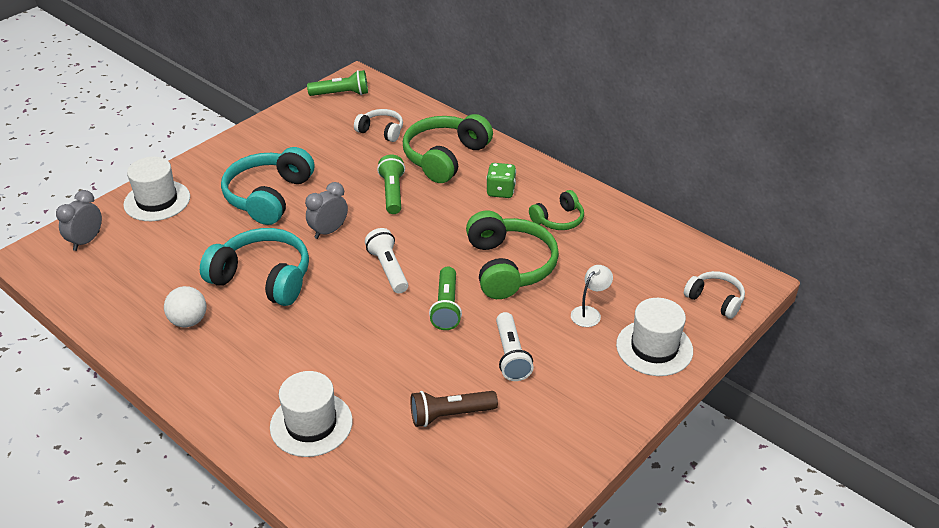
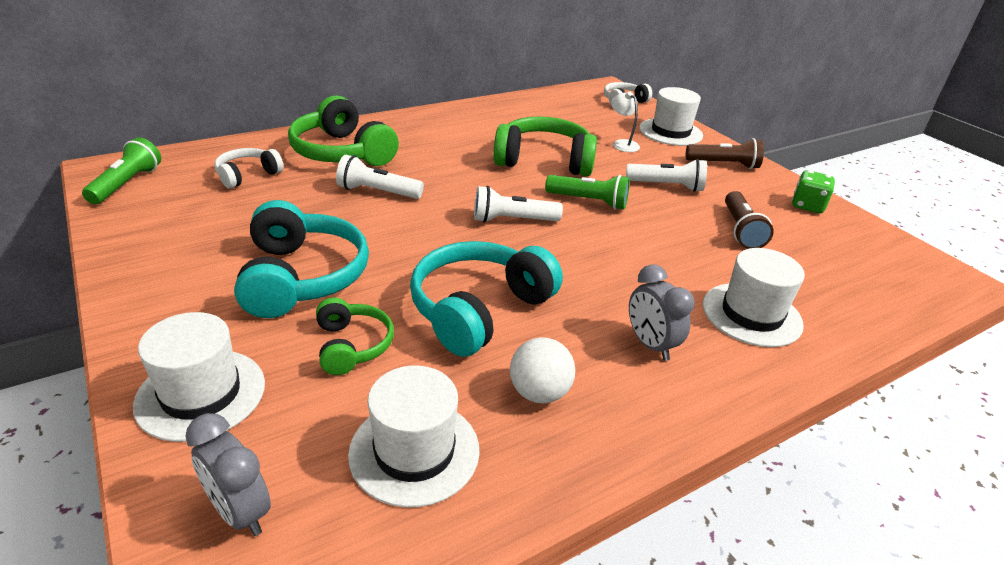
camera: 75 degrees left, 5 degrees down
(132, 283) = (414, 451): none -> white hat
(269, 196) = (302, 277): turquoise headphones -> turquoise headphones turned 135 degrees counterclockwise
(329, 231) = (416, 244): grey clock -> grey clock (650, 344)
(392, 193) = (377, 192): green flashlight -> white flashlight
(501, 191) = (427, 140): green dice -> green dice (807, 206)
(558, 219) = (490, 127): green headphones -> green headphones (352, 345)
(596, 398) = (724, 164): none -> brown flashlight

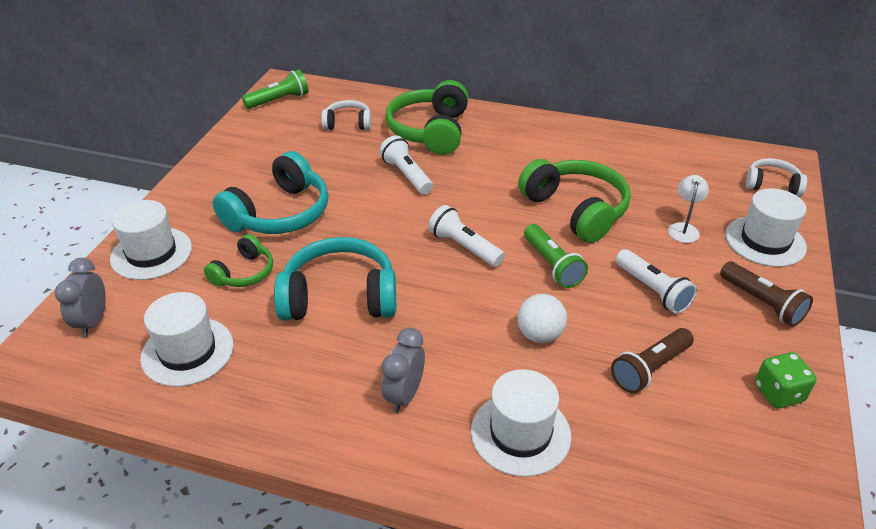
camera: 50 degrees right, 5 degrees up
(539, 393) = (290, 370): white ball -> white ball (539, 335)

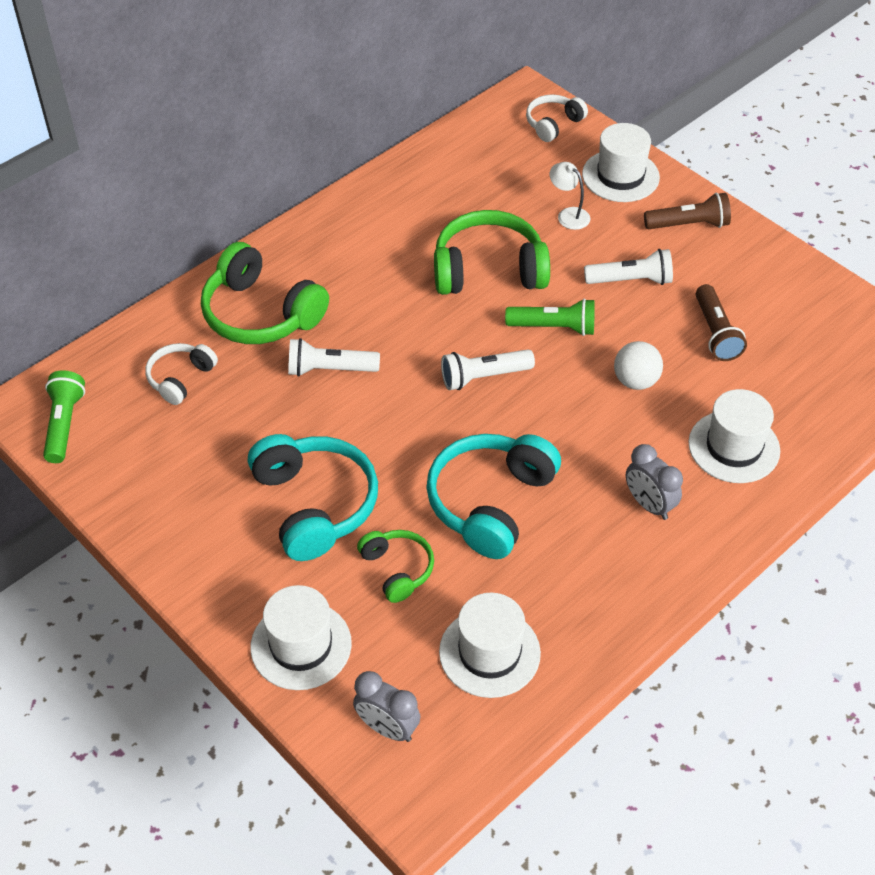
camera: 60 degrees left, 10 degrees up
(778, 393) = (782, 275): green dice -> none

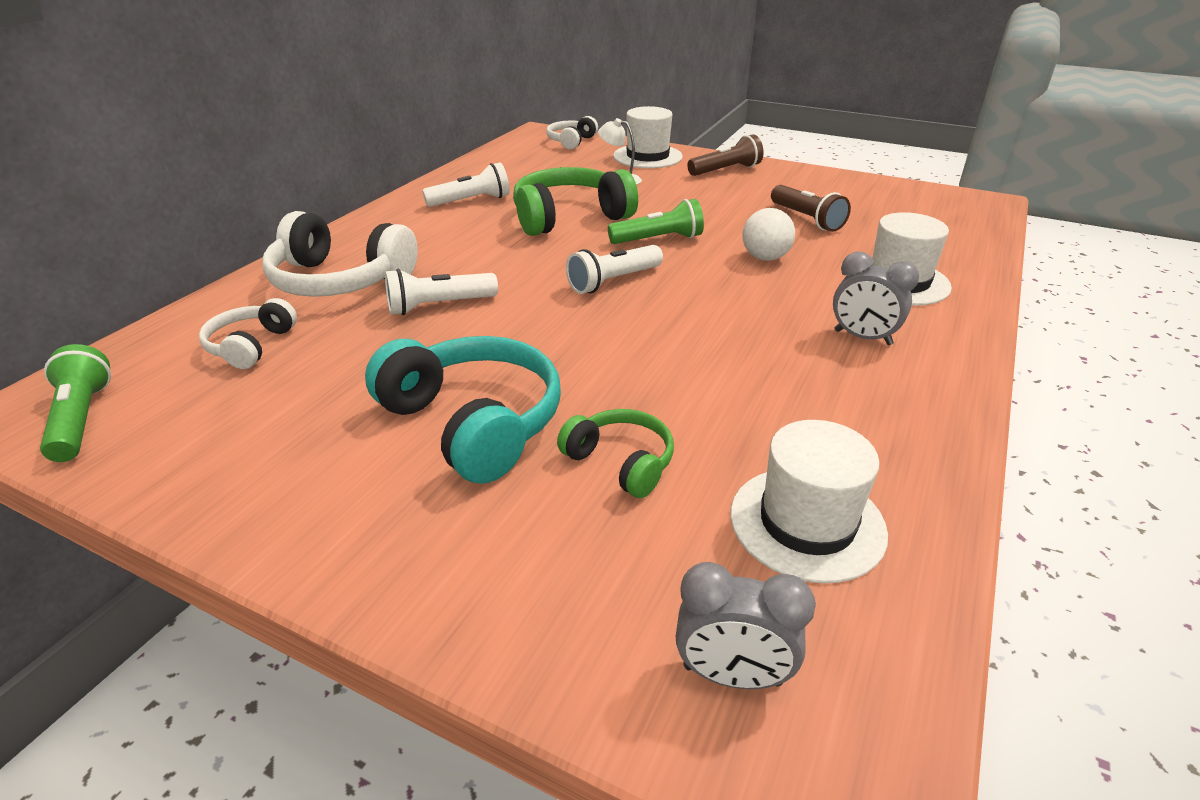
camera: 20 degrees left, 15 degrees down
(261, 313) = (340, 280): green headphones -> white headphones
(301, 645) = (528, 593): white hat -> none
(490, 502) = (692, 373): turquoise headphones -> none
(631, 280) = (705, 203): white flashlight -> white flashlight (471, 201)

